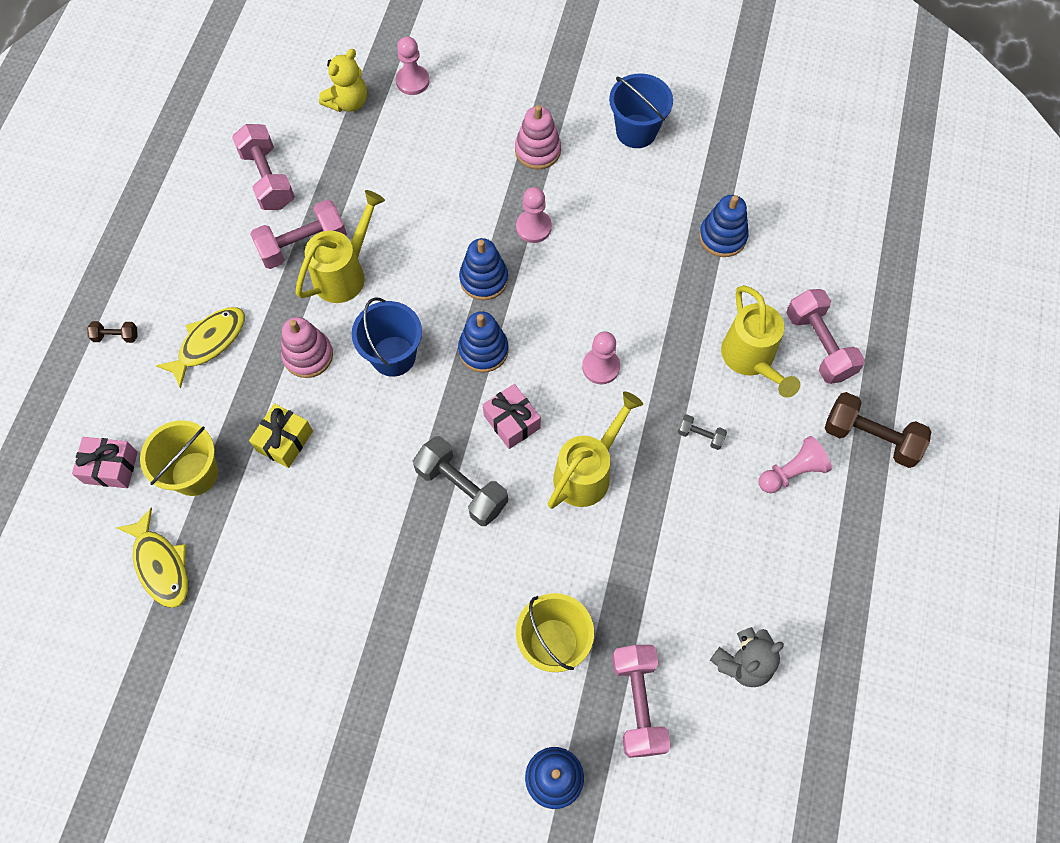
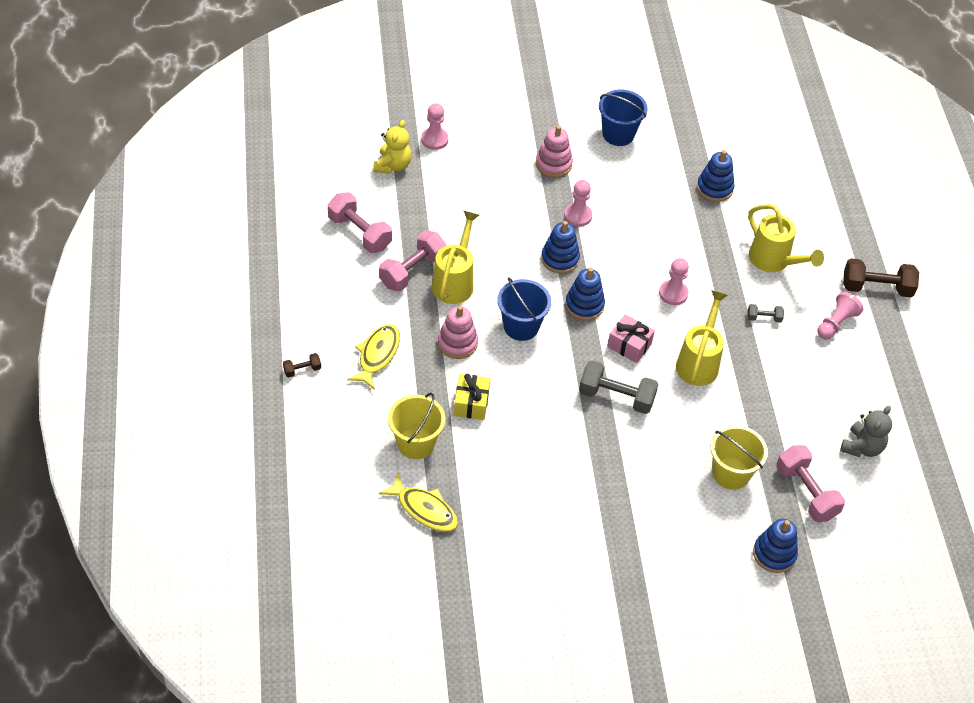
camera: 25 degrees left, 15 degrees down
(111, 467) = (349, 457): pink gift -> none
(819, 345) = (814, 240): pink dumbbell -> none

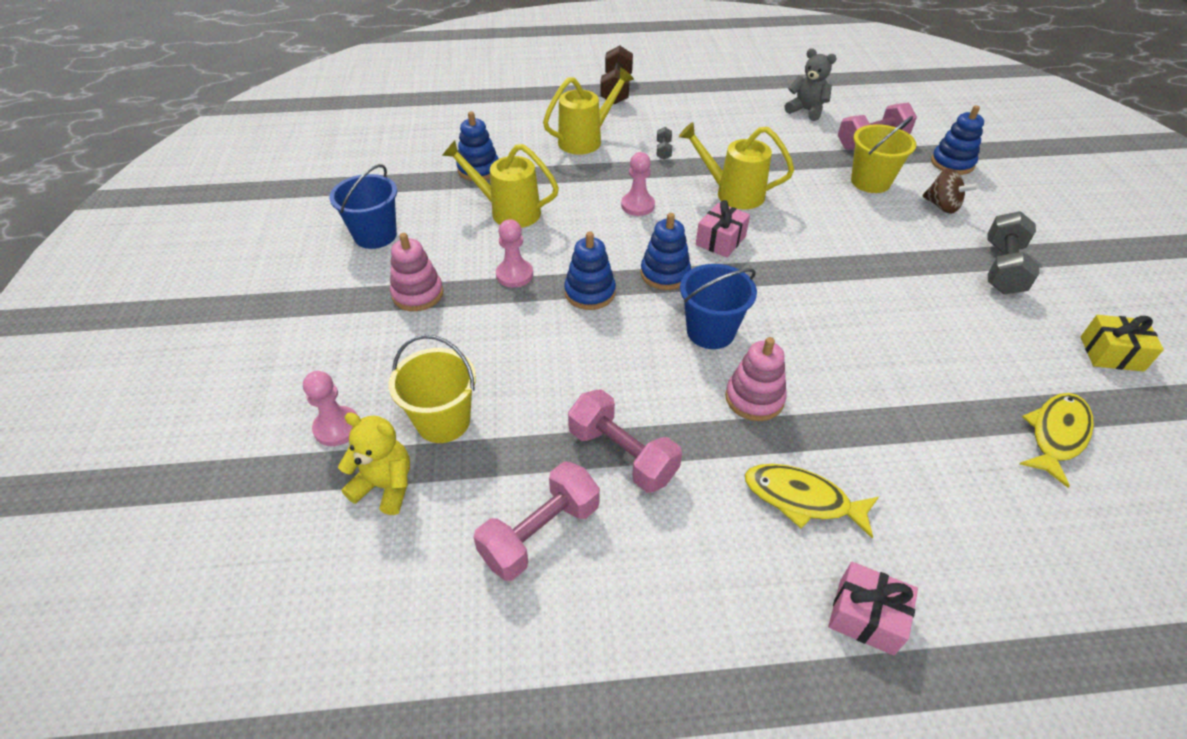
camera: 85 degrees left, 5 degrees down
(302, 370) = (866, 616): brown dumbbell -> pink gift
(415, 443) = (950, 446): yellow bucket -> yellow bucket (443, 421)
(454, 282) = (639, 401): yellow watering can -> yellow watering can (508, 211)
(471, 403) = (855, 383): yellow gift -> yellow gift (1111, 353)
(616, 397) = (799, 253): grey dumbbell -> grey dumbbell (1002, 268)
(696, 522) = (942, 206): none -> brown spinning top
(836, 323) = (663, 112): pink pawn -> none

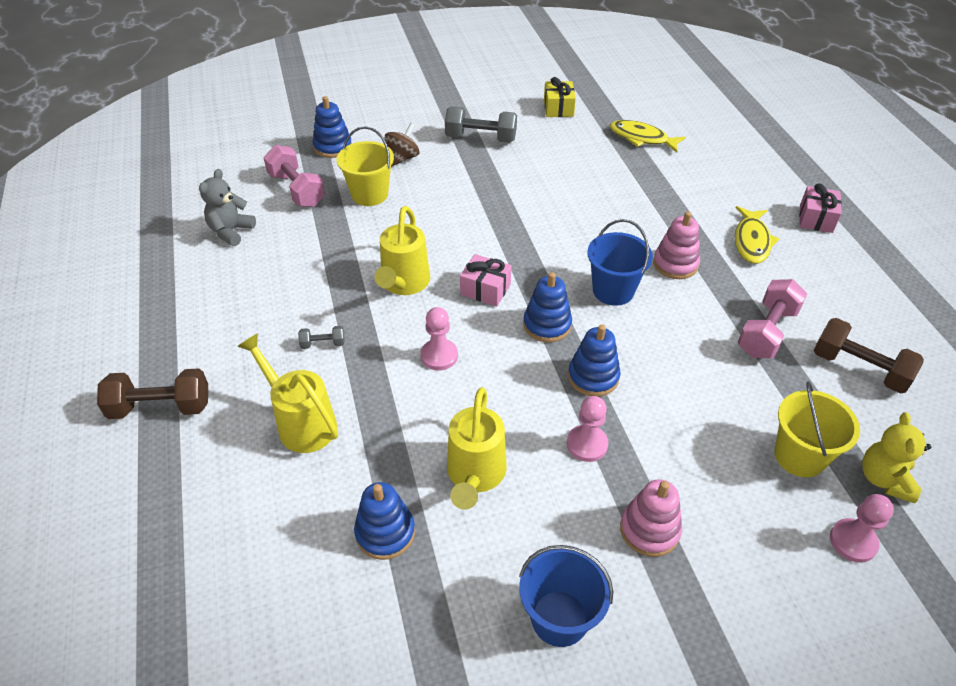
camera: 100 degrees left, 0 degrees up
(540, 533) = (859, 369): pink dumbbell -> brown dumbbell

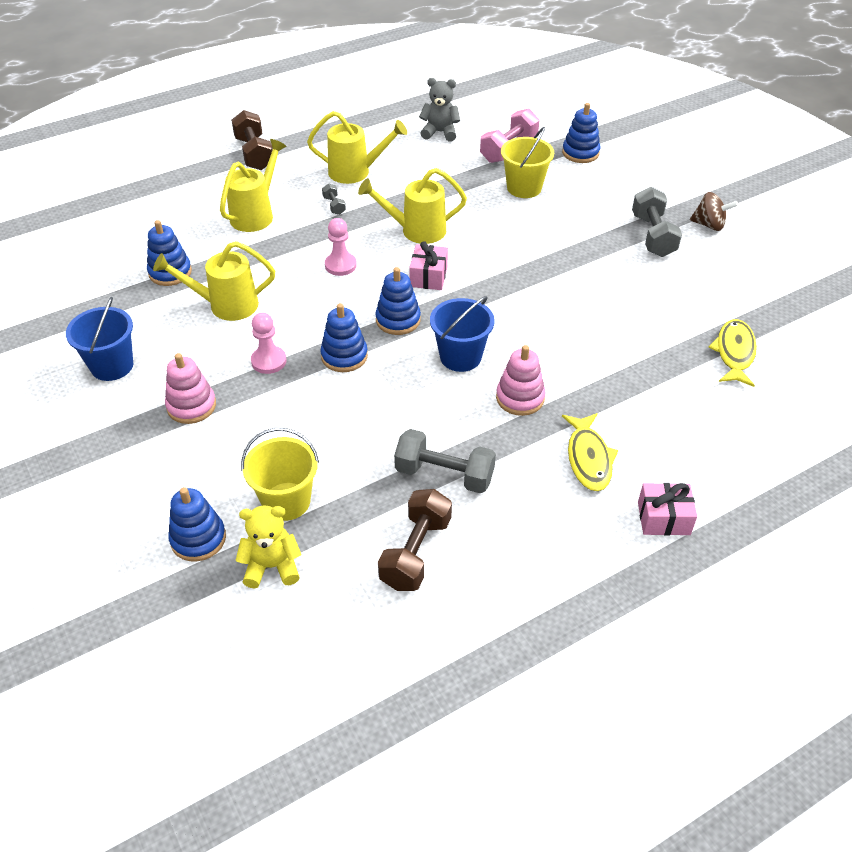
camera: 75 degrees right, 0 degrees up
(265, 314) = (355, 172): none -> yellow watering can
(402, 158) = (588, 194): brown spinning top -> brown spinning top (709, 225)
(558, 108) = (749, 280): yellow gift -> none
(751, 241) = (588, 458): yellow fish -> yellow fish turned 90 degrees counterclockwise
(767, 332) = (444, 475): pink dumbbell -> grey dumbbell
(853, 541) = (198, 539): pink pawn -> blue stacking toy

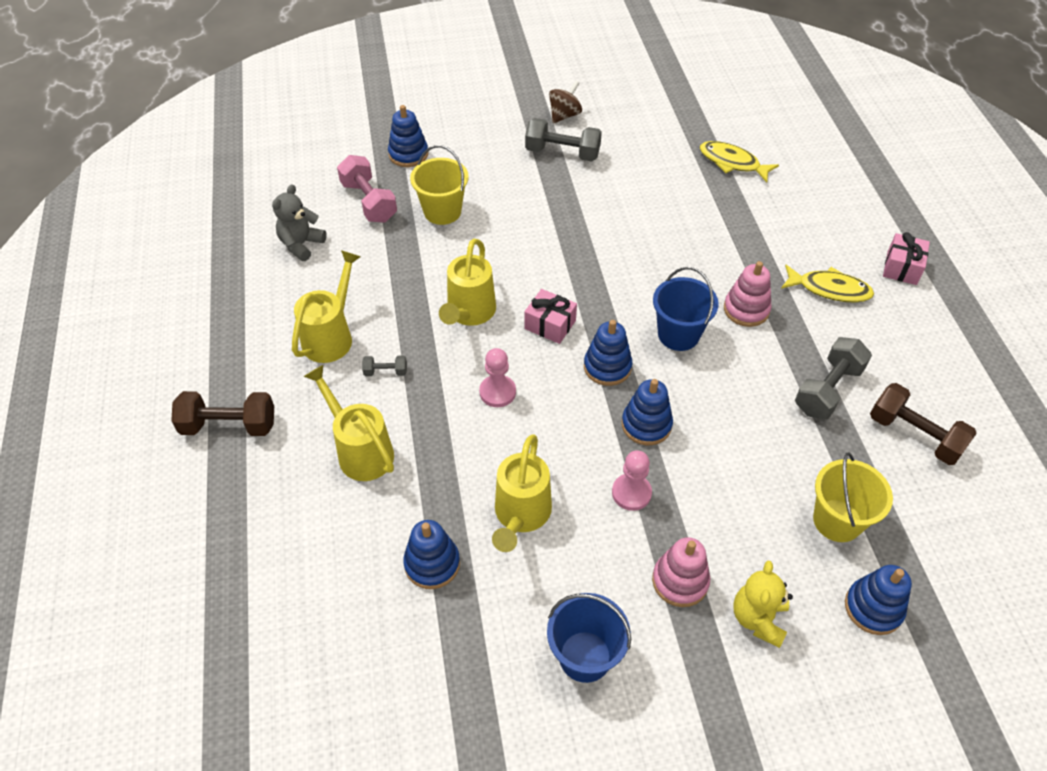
camera: 70 degrees left, 5 degrees up
(272, 566) = (916, 550): yellow teddy bear -> yellow teddy bear (758, 619)

